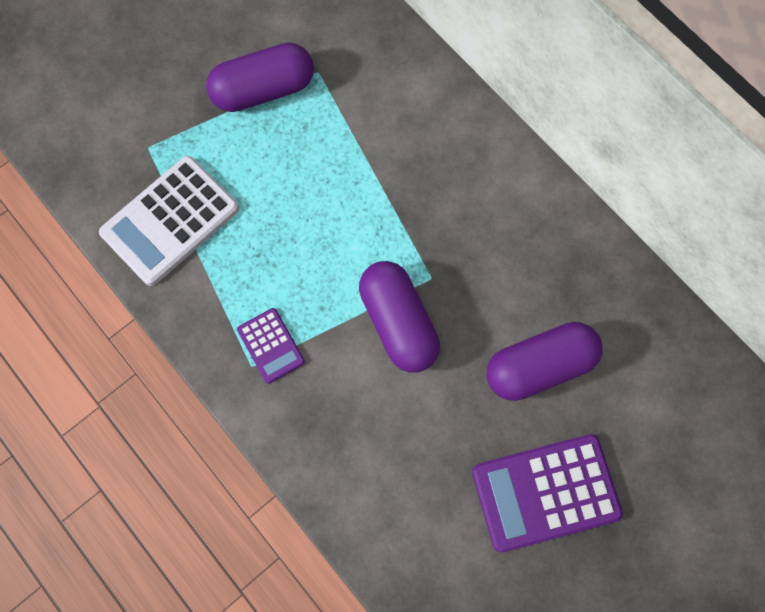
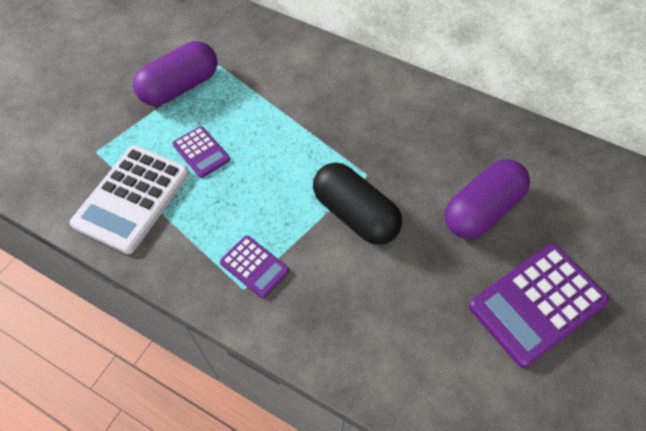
camera: 20 degrees left, 15 degrees down
(260, 187) = (201, 152): none -> purple calculator
(398, 322) = (355, 214): purple capsule -> black capsule

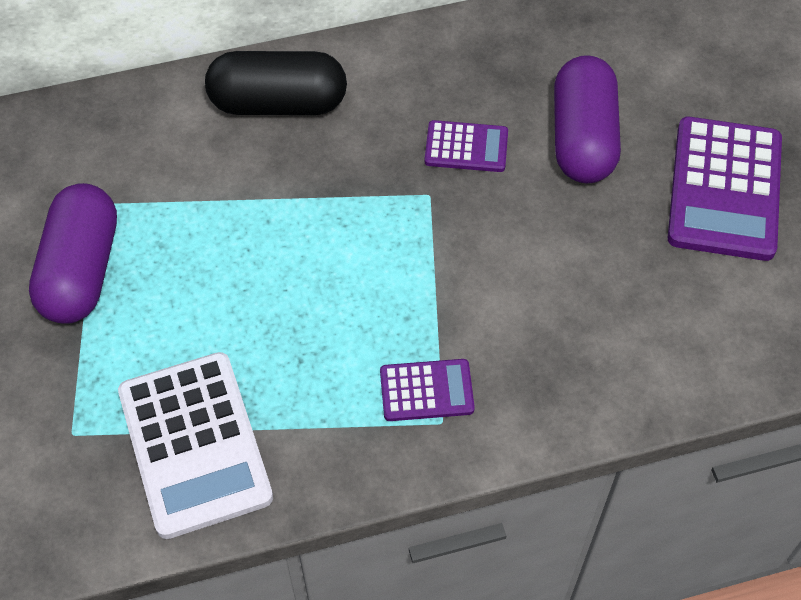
camera: 45 degrees left, 0 degrees up
(201, 152) = (210, 324): purple calculator -> purple calculator (466, 147)
(355, 214) = (466, 247): black capsule -> black capsule (278, 103)

